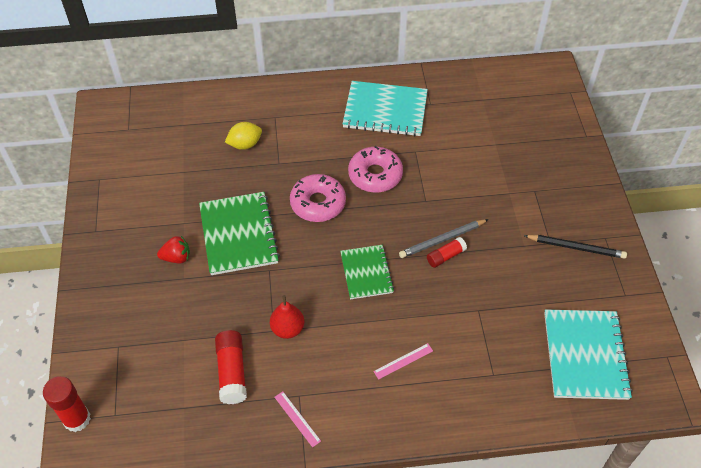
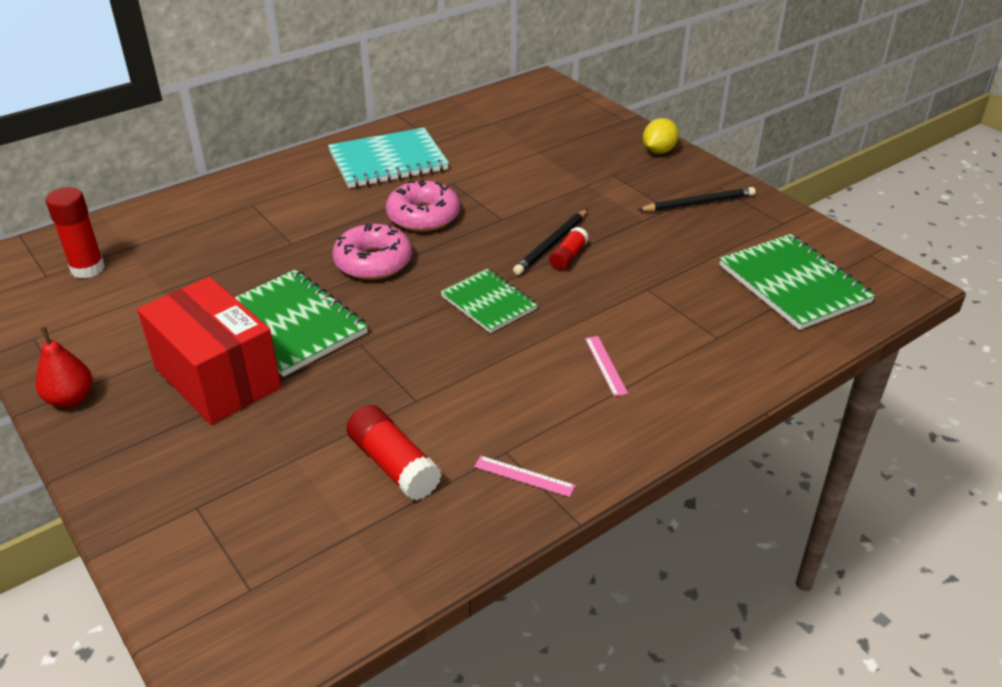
camera: 30 degrees left, 15 degrees down
(77, 419) = (189, 622): red glue stick -> red glue stick (88, 269)
(176, 257) = (217, 377): red strawberry -> red box
(245, 144) = (231, 240): yellow lemon -> yellow lemon (658, 151)
(287, 329) = (434, 391): red pear -> red pear (70, 399)
(403, 361) = (605, 365): pink ruler -> pink ruler turned 45 degrees counterclockwise
(442, 240) = (552, 244): grey pencil -> black pencil
(585, 355) = (794, 284): turquoise notebook -> green notebook

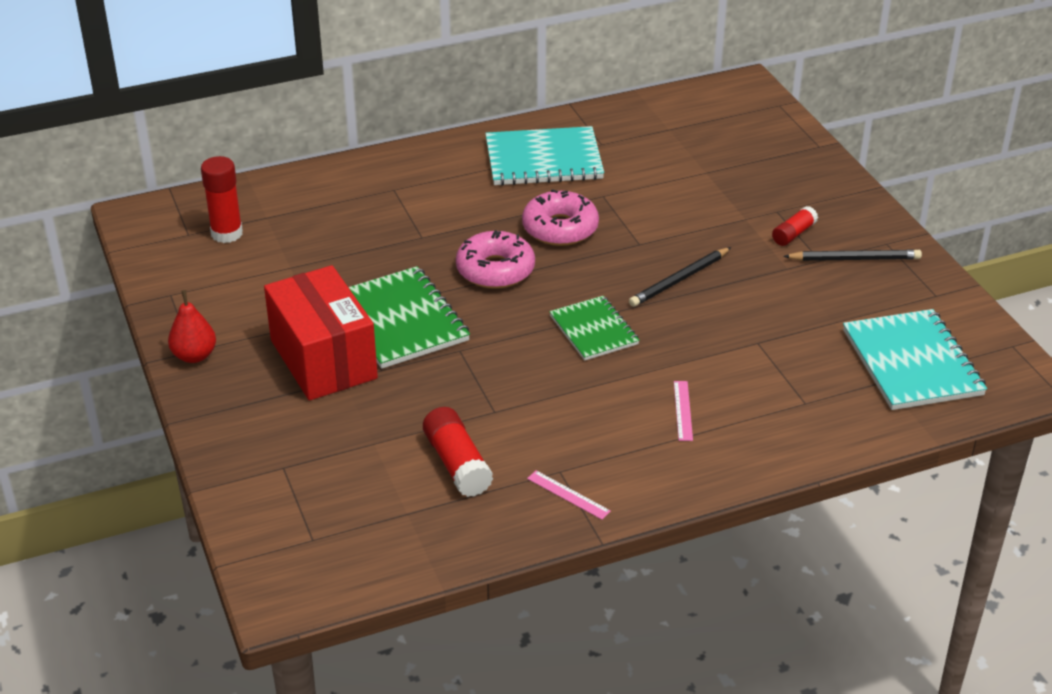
camera: 15 degrees right, 0 degrees up
(568, 257) = (691, 296): red glue stick -> red glue stick (793, 234)
(658, 151) = (839, 191): yellow lemon -> none
(794, 284) = (912, 362): green notebook -> turquoise notebook

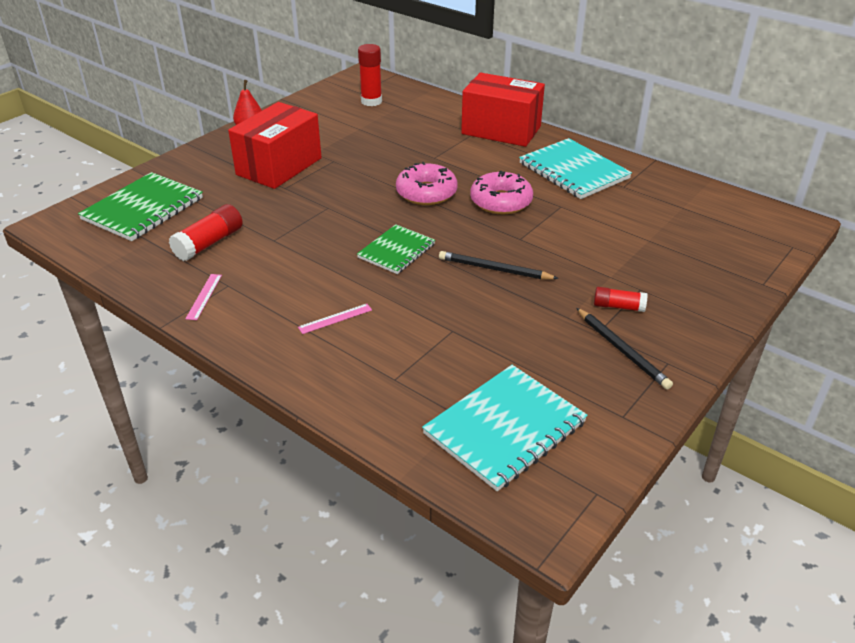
camera: 60 degrees right, 0 degrees up
(400, 320) = (340, 178): green notebook -> green notebook (143, 209)
(408, 169) = (501, 130): none -> red box

